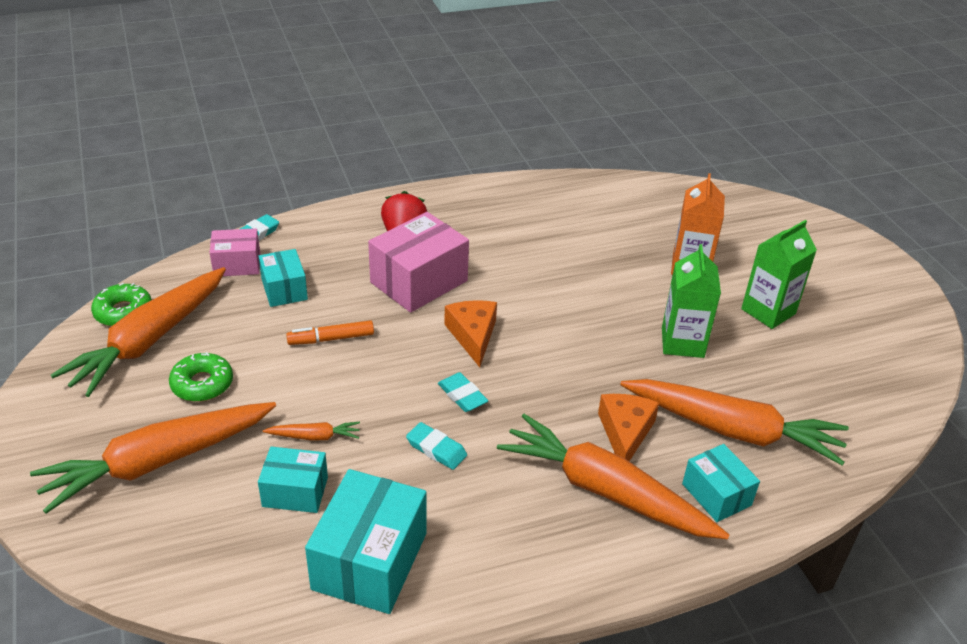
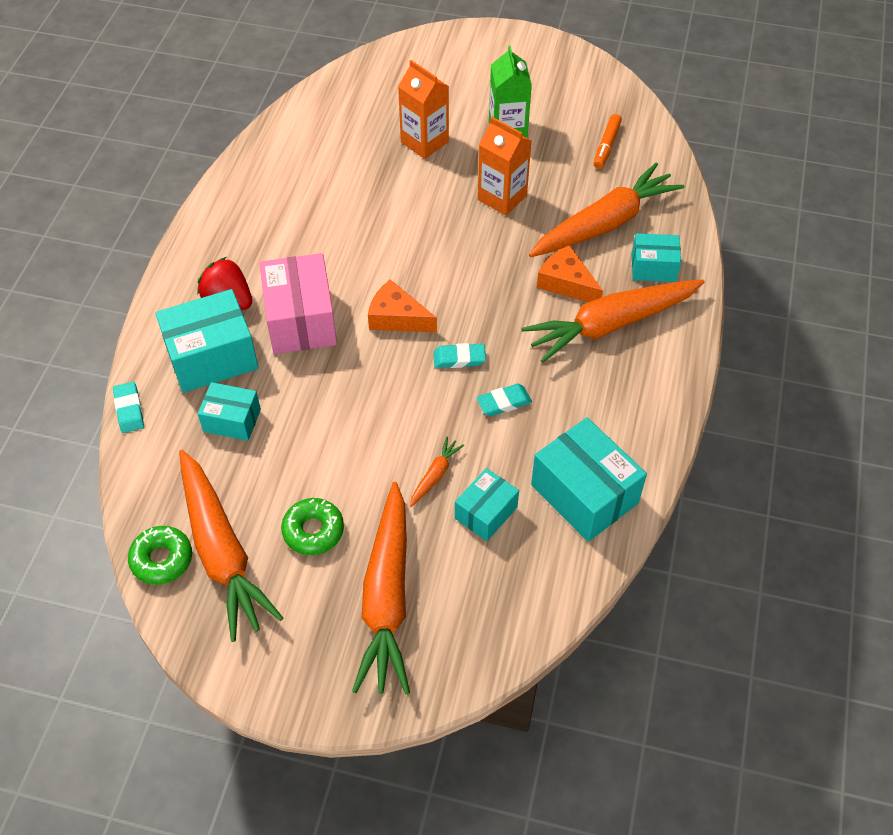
camera: 55 degrees left, 15 degrees up
(237, 264) = (164, 442): pink box -> none
(331, 339) = (326, 414): orange marker -> orange marker (606, 146)
(339, 252) = (212, 357): none -> turquoise box
(682, 342) = (502, 197): green carton -> orange carton

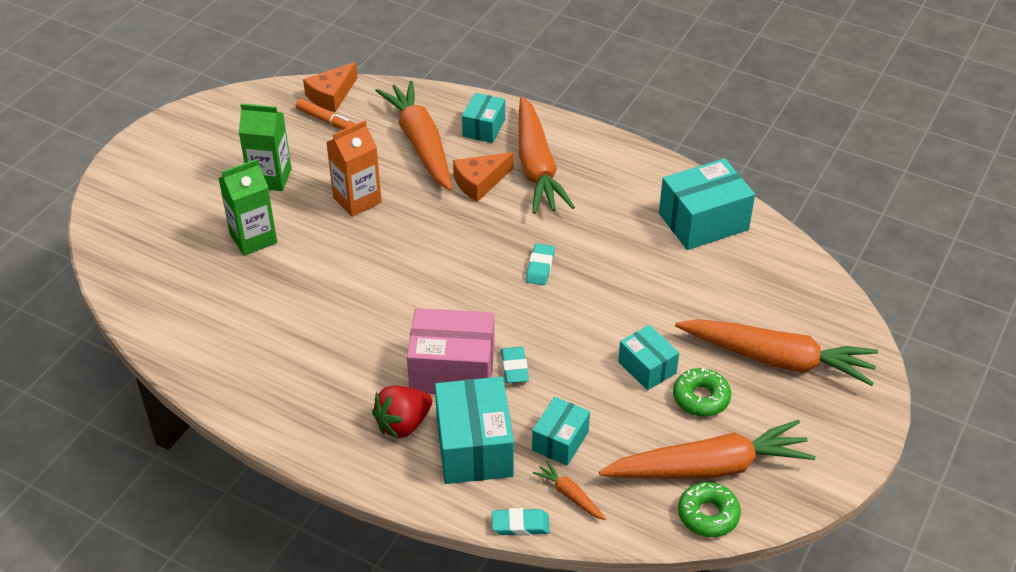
camera: 75 degrees left, 10 degrees down
(397, 317) = (476, 300): orange cheese -> orange cheese (331, 95)
(424, 142) = (253, 238): orange carton -> green carton
(435, 475) = (662, 307): orange carrot -> orange carrot (570, 495)
(486, 513) = (708, 283): turquoise box -> turquoise box (647, 367)
(504, 402) = (598, 248): turquoise eraser -> turquoise eraser (514, 368)

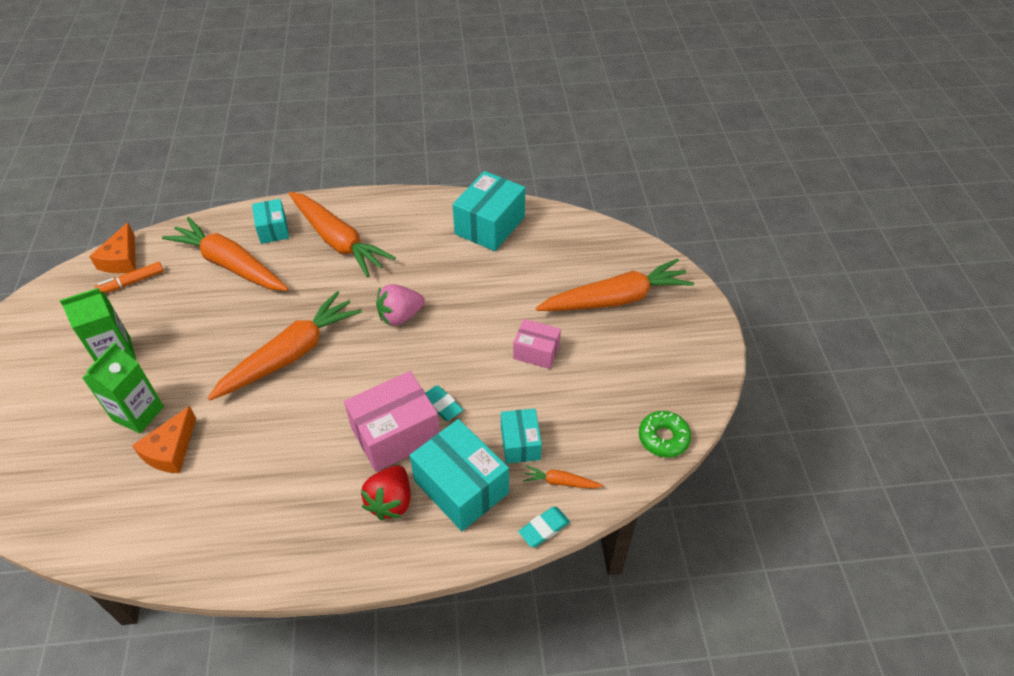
camera: 35 degrees left, 5 degrees up
(325, 120) = (132, 282): orange marker -> orange marker turned 150 degrees clockwise
(357, 200) = (210, 335): orange carton -> none
(480, 182) = (302, 273): orange cheese -> orange cheese (170, 450)
(540, 267) = (400, 316): turquoise eraser -> pink strawberry
(647, 367) = (536, 352): turquoise box -> pink box
(701, 398) = (590, 354): green donut -> none
(709, 467) = (636, 402): orange carrot -> orange carrot (291, 354)

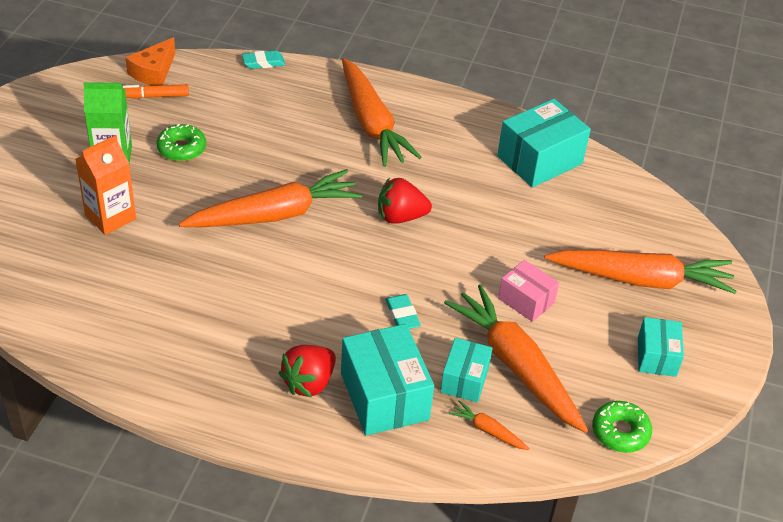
camera: 20 degrees right, 5 degrees down
(138, 413) = (110, 217): green carton -> orange carton
(170, 450) = (125, 260): orange cheese -> none
(178, 323) = (181, 148): none -> green donut
(230, 264) = (254, 110): orange carrot -> orange carrot (515, 365)
(273, 229) = (311, 91): turquoise box -> turquoise box (656, 356)
(396, 434) = (343, 324): pink box -> none
(400, 316) = (400, 217): pink strawberry -> red strawberry
(544, 528) = (448, 465): turquoise eraser -> turquoise eraser (263, 62)

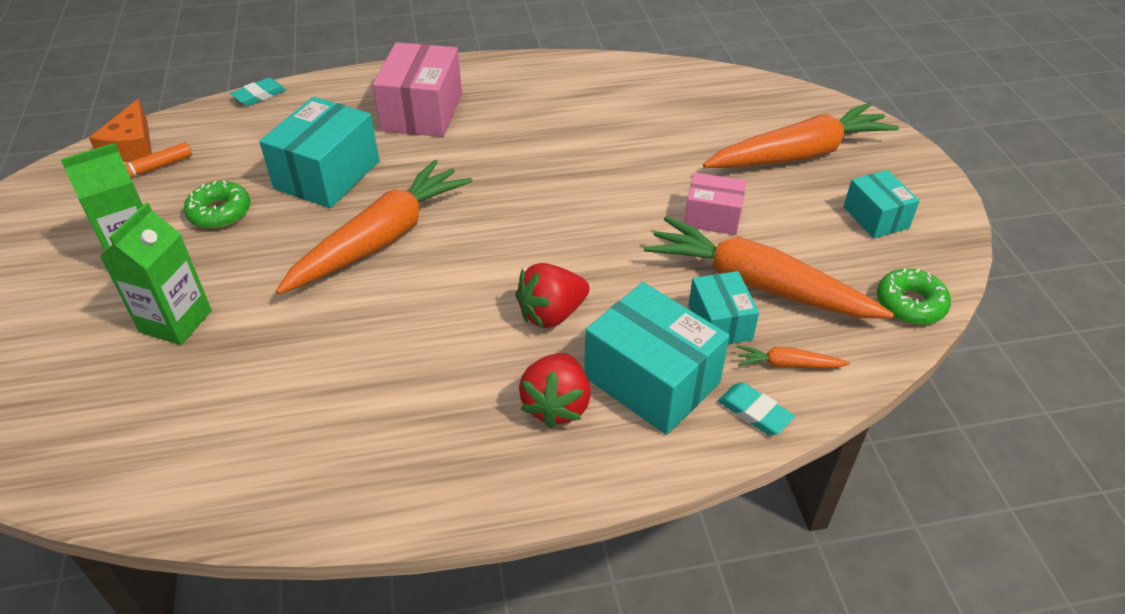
camera: 25 degrees left, 0 degrees up
(110, 217) = (176, 321): orange carton -> green carton
(372, 123) = (422, 112): orange carrot -> pink box
(400, 217) = (522, 188): red strawberry -> red strawberry (551, 314)
(402, 315) = (601, 285): turquoise eraser -> turquoise eraser (754, 412)
(539, 160) = (616, 86): turquoise box -> turquoise box (327, 175)

